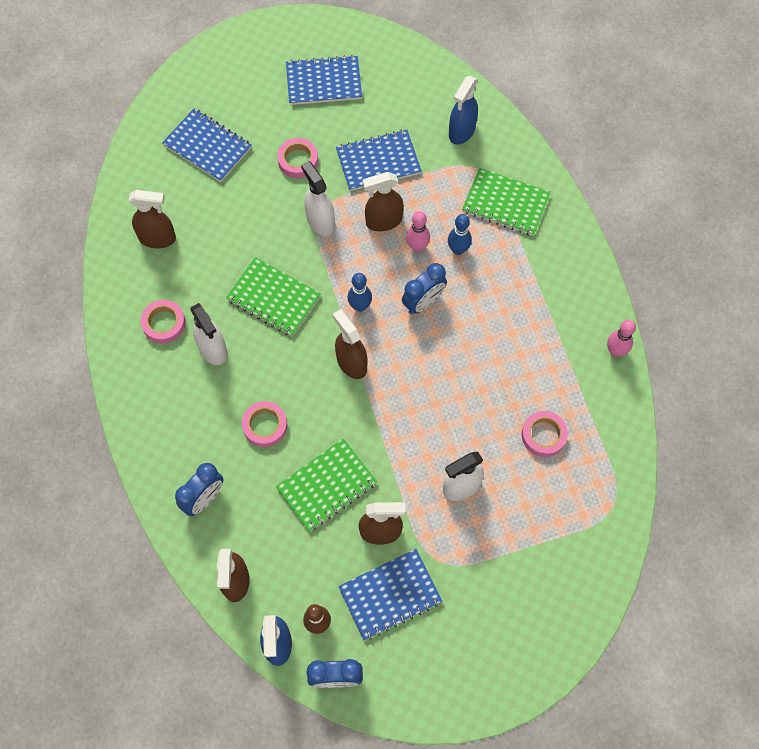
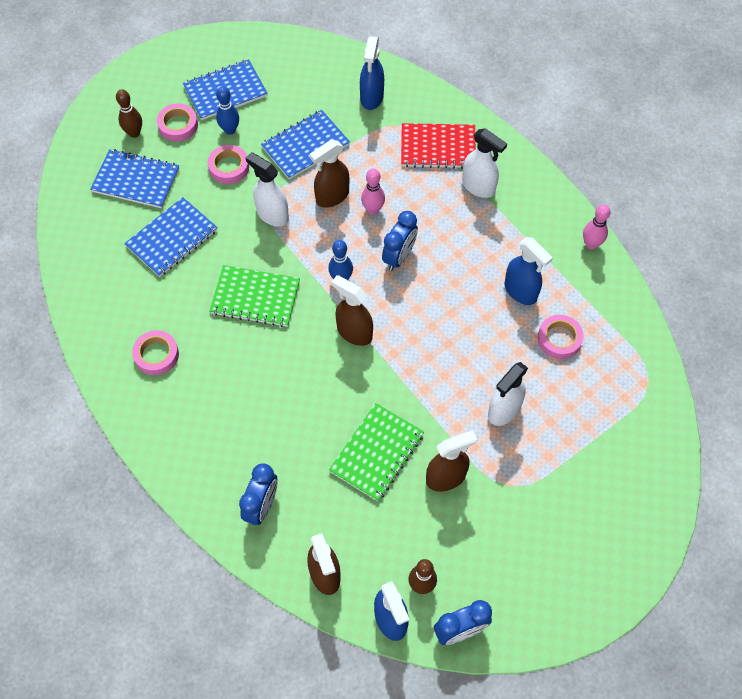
camera: 20 degrees left, 5 degrees down
(157, 238) = (119, 278): brown spray bottle -> none
(213, 349) = (215, 363): white spray bottle -> white spray bottle (478, 187)
(223, 98) = (134, 133): none -> brown bowling pin
(265, 426) = (294, 417): pink tape -> pink tape (178, 125)
(390, 595) = (479, 533): blue notebook -> blue notebook (172, 238)
(458, 249) = (411, 200): blue bowling pin -> blue bowling pin (230, 130)
(505, 203) = (438, 147): green notebook -> red notebook
(526, 375) = (520, 291): none -> blue spray bottle

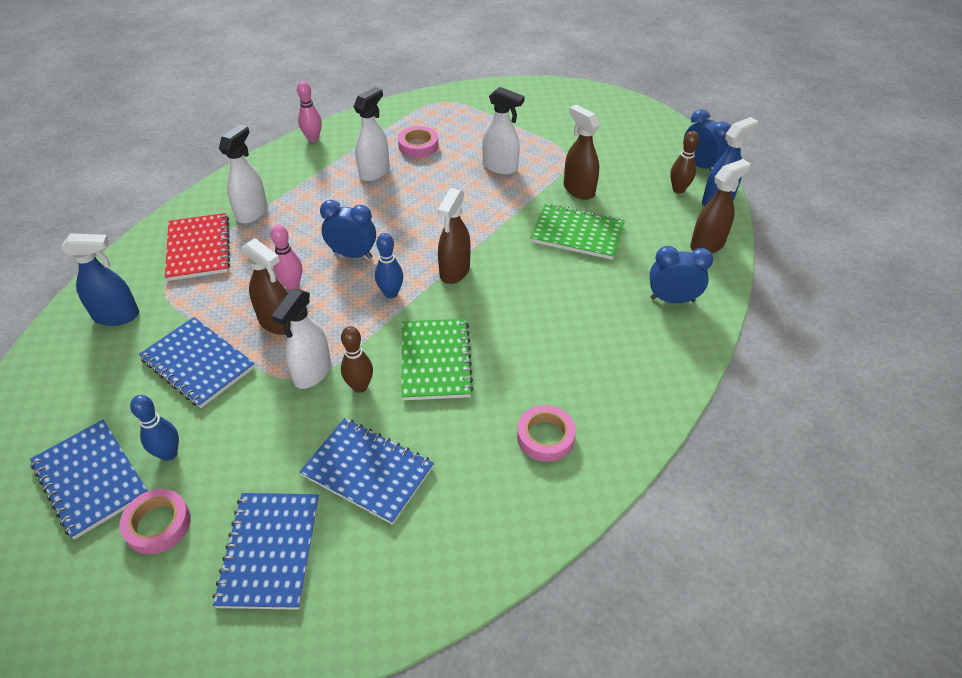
camera: 105 degrees left, 15 degrees down
(134, 133) = (172, 585): brown bowling pin -> brown bowling pin (360, 386)
(229, 167) = (237, 437): pink tape -> none
(520, 291) = (374, 172): blue spray bottle -> white spray bottle

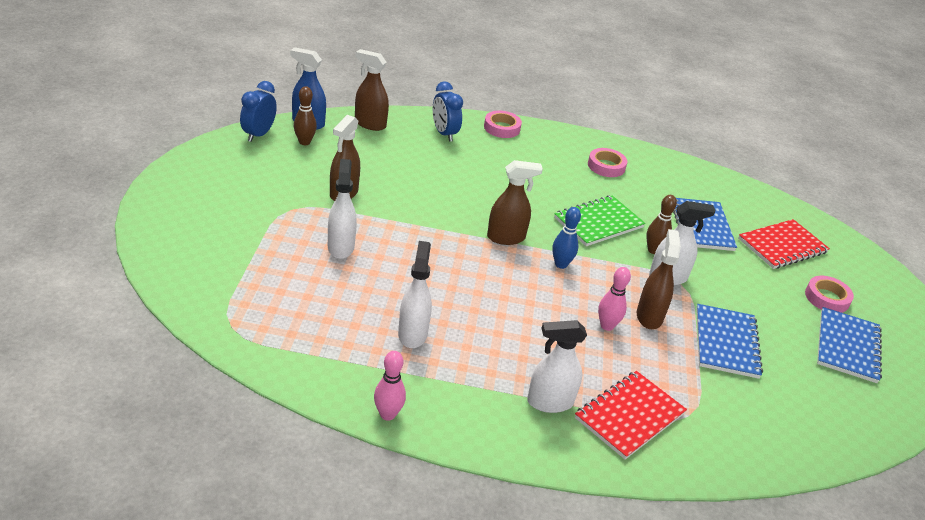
camera: 125 degrees left, 10 degrees down
(117, 316) = (747, 425): blue spray bottle -> none
(169, 454) = (792, 318): blue bowling pin -> none
(270, 551) = (782, 246): blue notebook -> red notebook
(352, 254) = (540, 303): blue clock -> none
(374, 172) = (412, 334): white spray bottle -> white spray bottle turned 90 degrees clockwise
(418, 146) = (342, 316): pink tape -> pink tape (502, 128)
(577, 233) = (406, 184): green notebook -> none

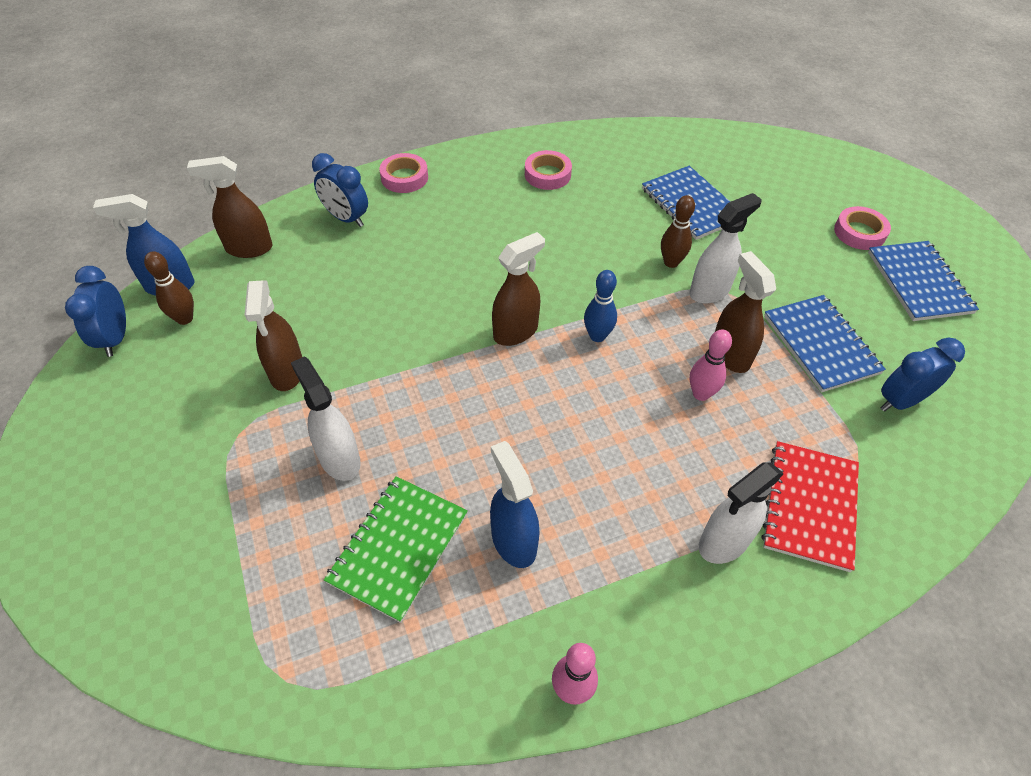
camera: 25 degrees left, 15 degrees up
(412, 334) = (513, 541): white spray bottle -> blue spray bottle
(598, 223) = (593, 256): green notebook -> green notebook (398, 548)
(759, 400) = (900, 401): none -> blue clock
(782, 246) = (777, 189): red notebook -> none

